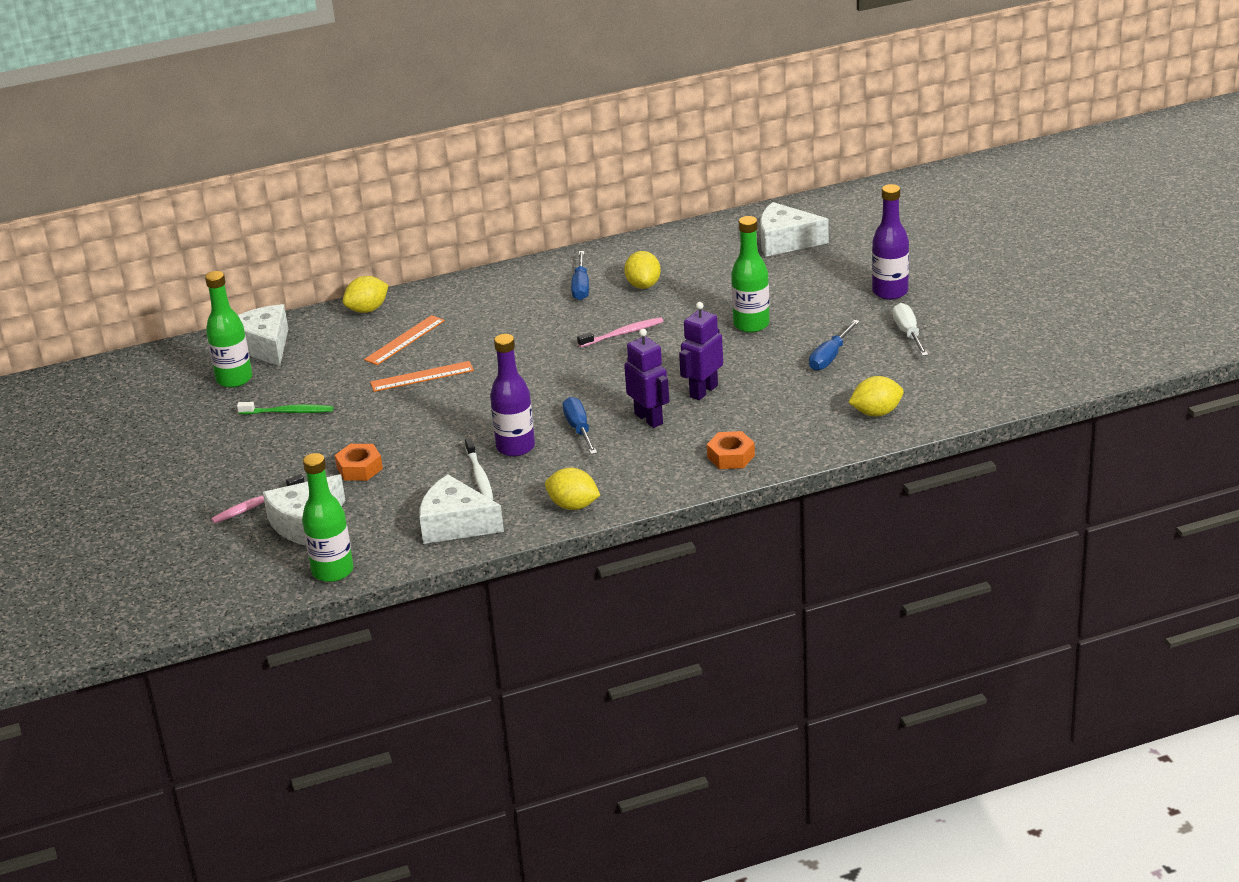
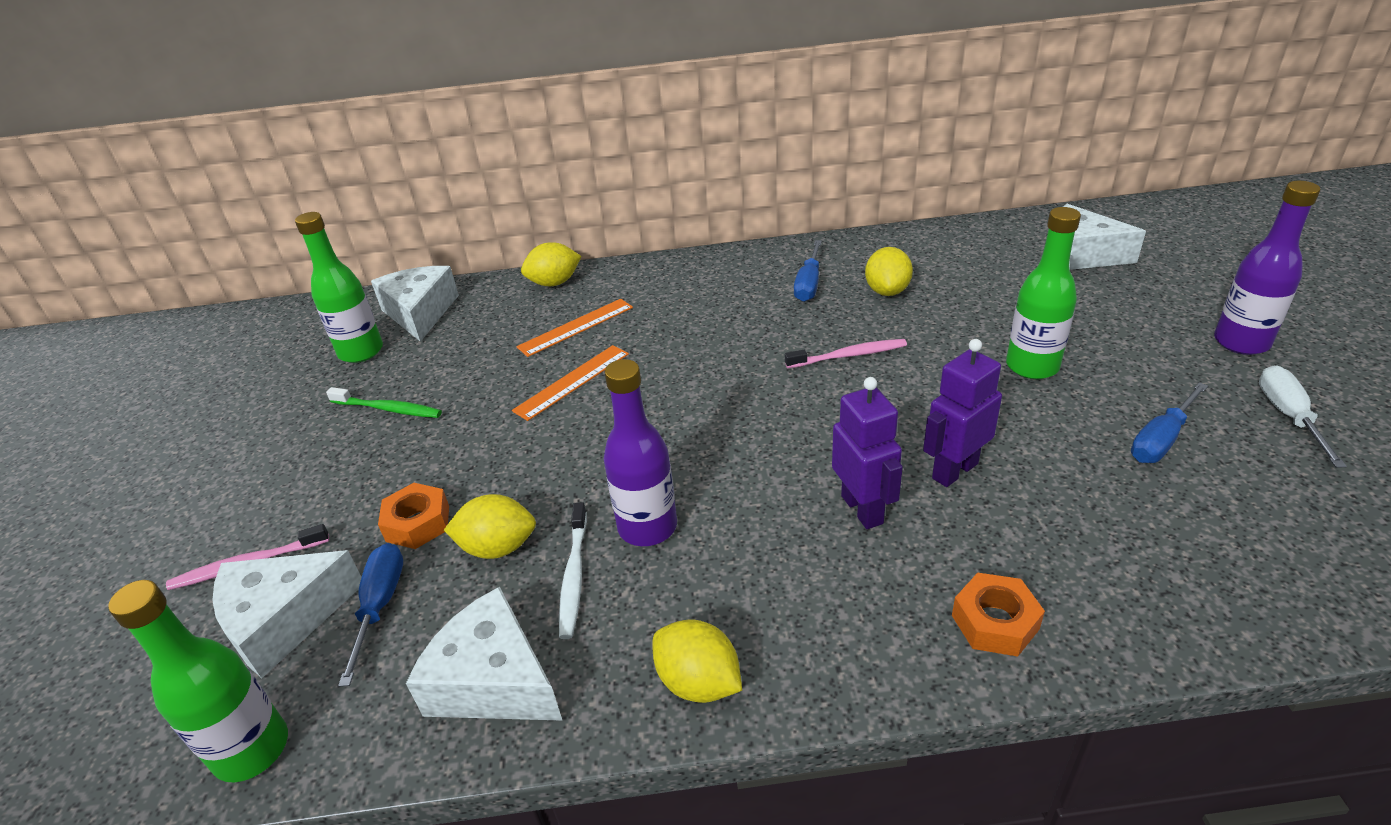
camera: 15 degrees right, 5 degrees up
(422, 376) = (572, 381): orange ruler -> orange ruler turned 45 degrees counterclockwise
(579, 429) = (751, 509): blue screwdriver -> blue screwdriver (380, 605)
(876, 413) = (1265, 571): yellow lemon -> yellow lemon (498, 547)

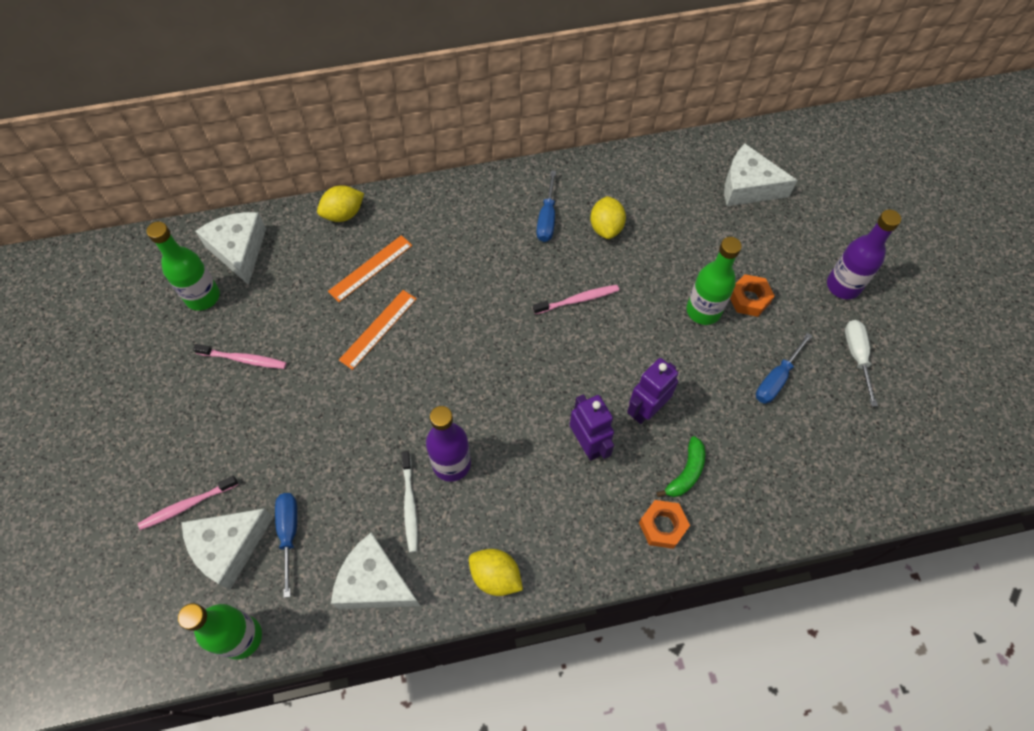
camera: 10 degrees left, 25 degrees up
(388, 409) = (243, 359): green toothbrush -> pink toothbrush
(418, 523) = (296, 466): orange nut -> orange nut (749, 299)
(498, 547) = (355, 484): yellow lemon -> none
(1028, 550) = (686, 473): none -> green banana

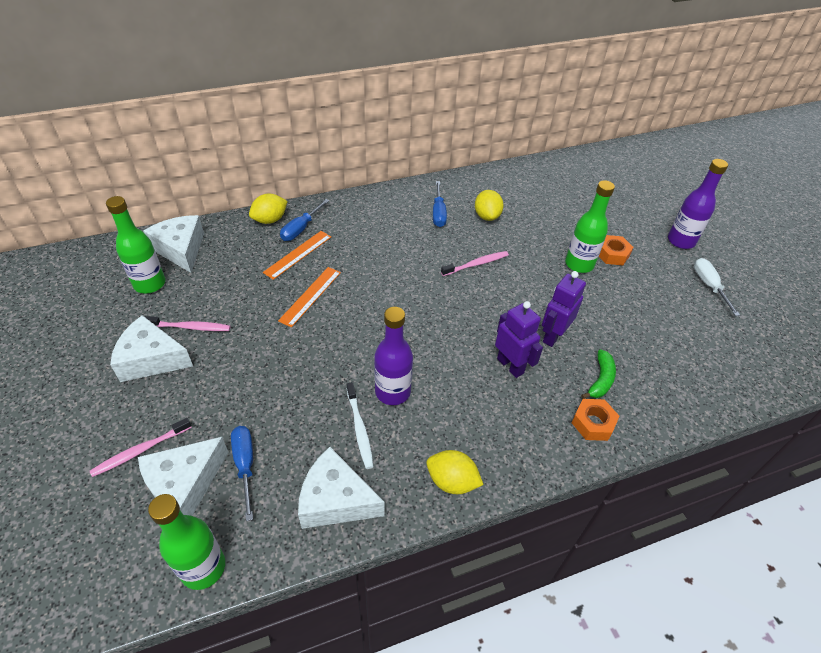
camera: 10 degrees left, 15 degrees down
(748, 187) = (588, 185): white cheese -> white cheese (151, 359)
(776, 379) = (652, 306): blue screwdriver -> blue screwdriver (301, 229)

